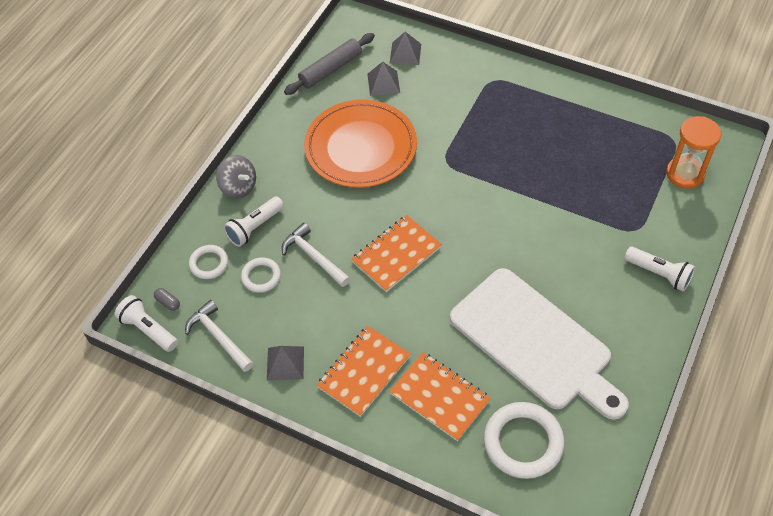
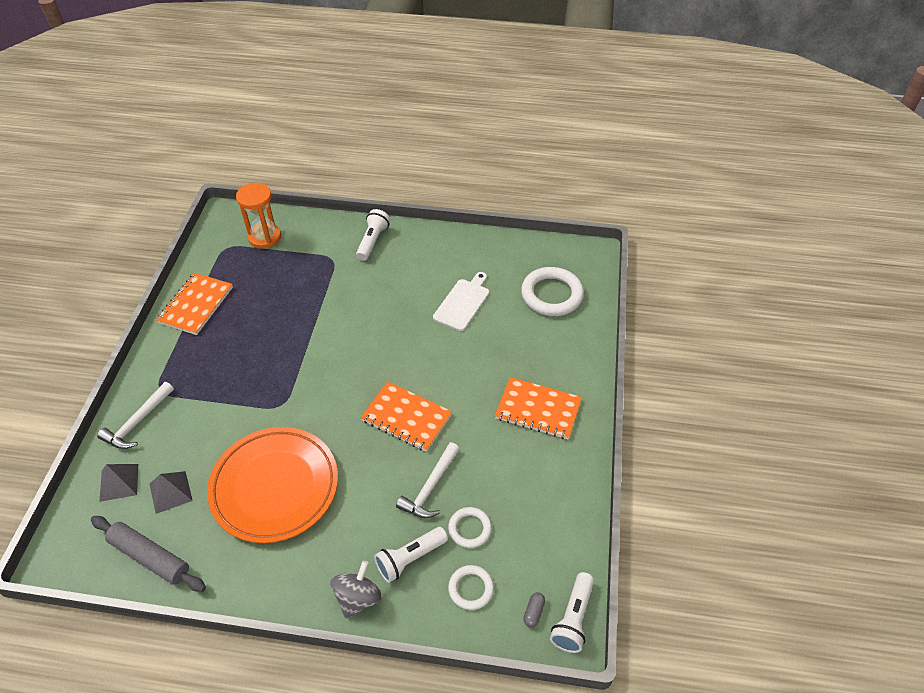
camera: 110 degrees left, 5 degrees down
(219, 337) = (553, 543): white hammer -> white hammer (138, 422)
(254, 227) = (410, 558): white flashlight -> white flashlight turned 120 degrees clockwise
(285, 363) = (555, 473): grey pyramid -> none
(439, 397) = (538, 352): orange notebook -> orange notebook (196, 305)
(535, 342) = (463, 303): white cutting board -> white cutting board, size x0.49

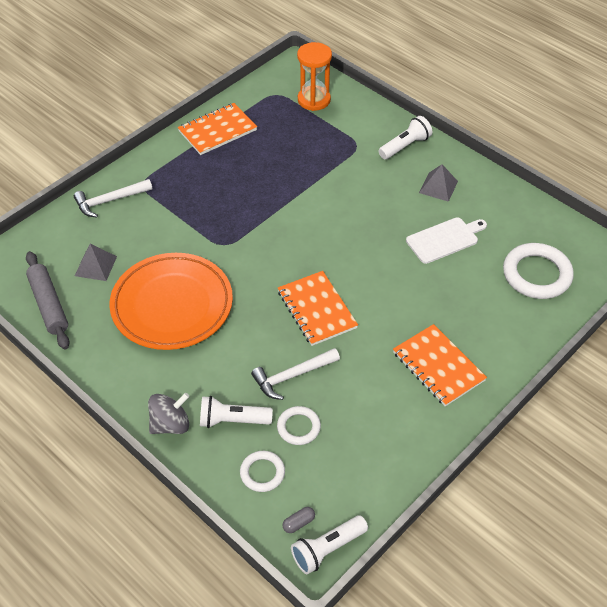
camera: 35 degrees right, 0 degrees up
(119, 482) = (66, 238): grey pyramid -> grey pyramid (438, 187)

